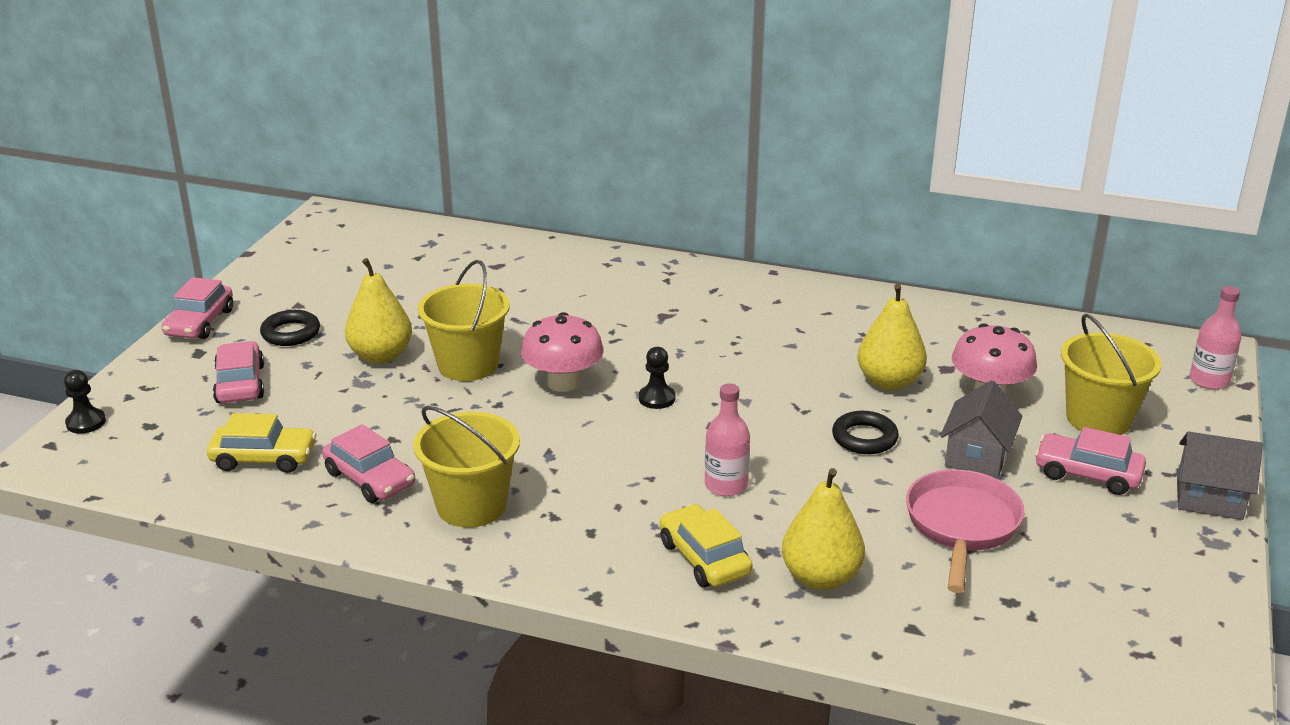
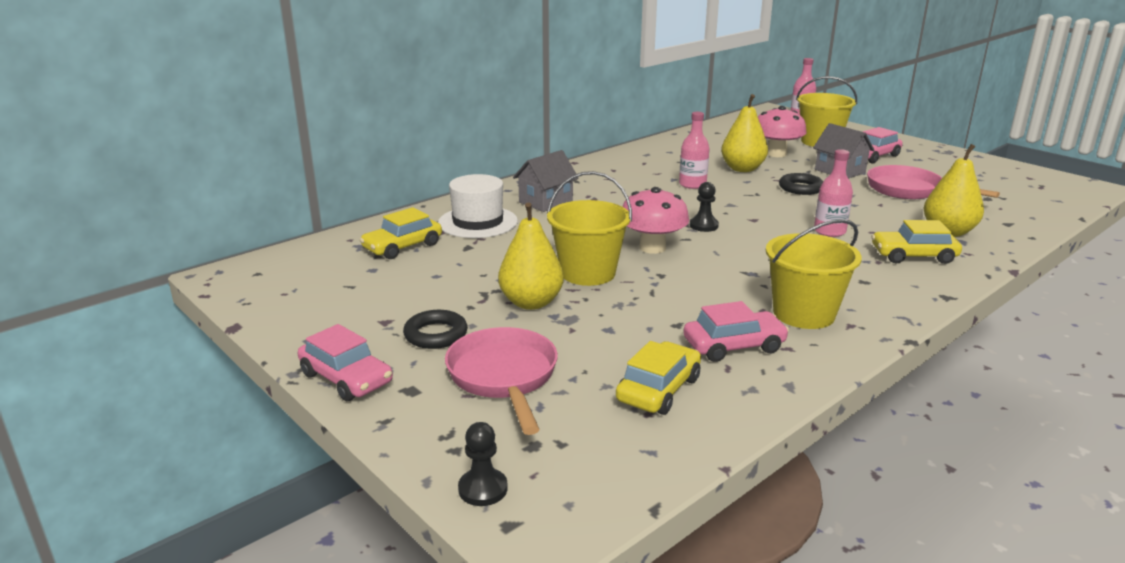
camera: 60 degrees left, 5 degrees down
(240, 384) = (504, 377): pink car -> pink pan
(446, 261) = (402, 247): none -> yellow car
(537, 275) = (478, 222): none -> white hat
(786, 361) = (692, 184): none -> pink bottle
(1209, 498) = (909, 143): grey house -> grey house (545, 202)

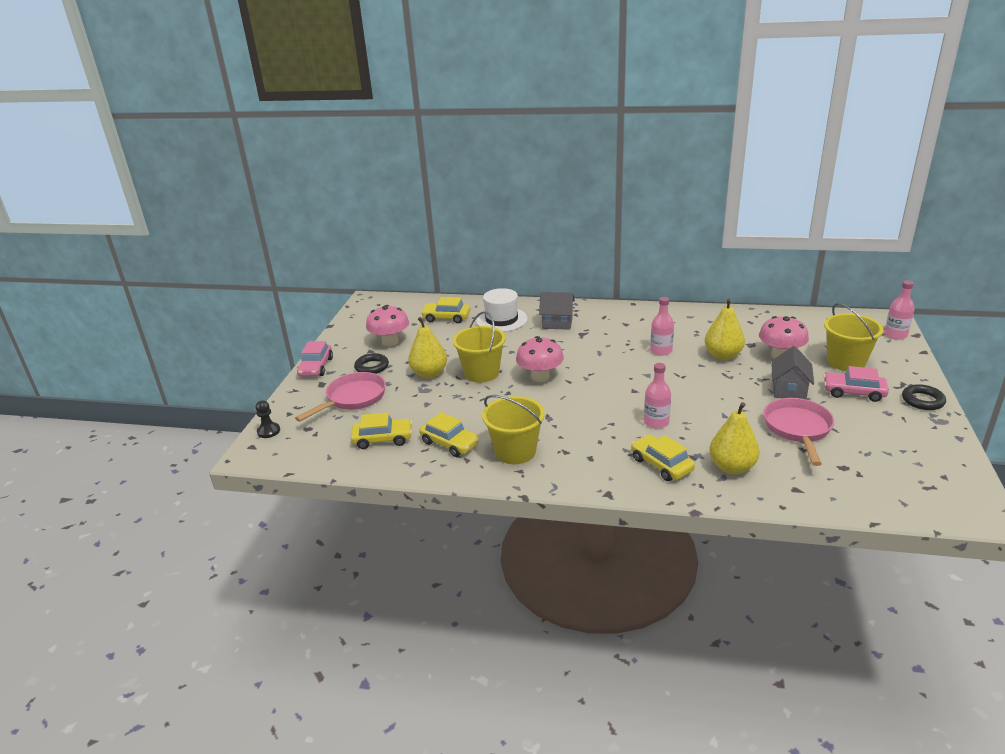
camera: 55 degrees right, 5 degrees up
(389, 300) = (390, 342): none -> pink mushroom
(703, 226) = (597, 379): black pawn -> none
(734, 346) = (450, 443): pink car -> yellow car
(800, 188) = (722, 387): black ring -> black ring (922, 400)

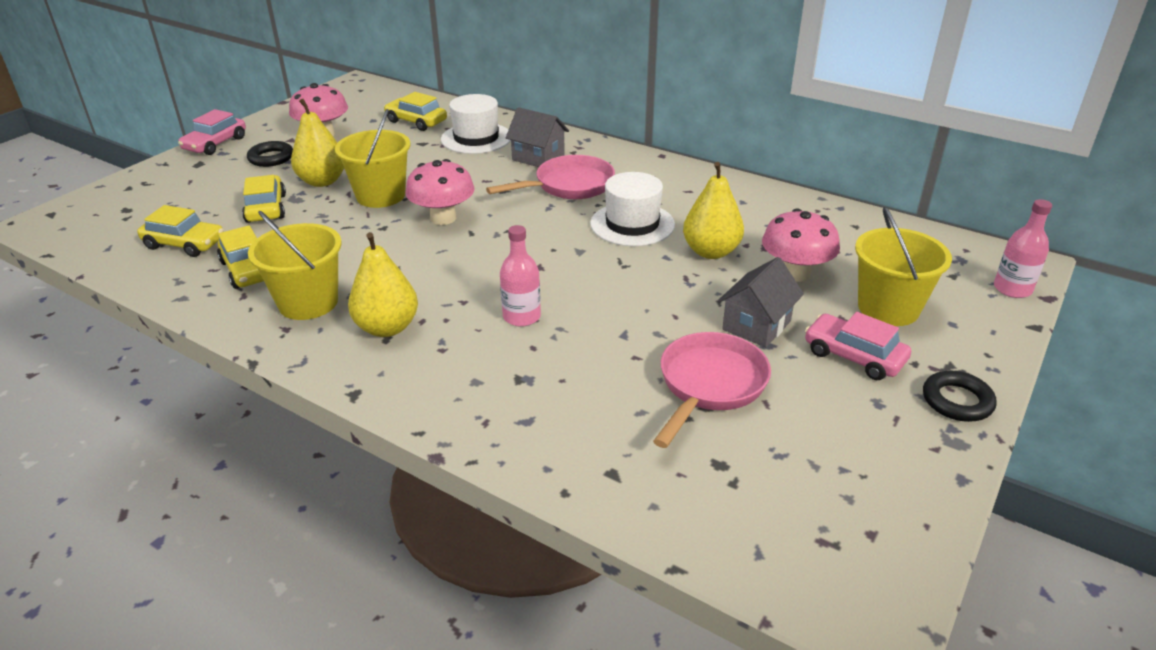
camera: 20 degrees right, 5 degrees up
(268, 431) = (86, 202): black pawn -> none
(353, 398) = (210, 189): pink pan -> pink pan (569, 186)
(661, 350) = (632, 224): pink bottle -> white hat
(661, 464) = (465, 376): yellow car -> yellow car (266, 208)
(732, 467) = (555, 410): yellow pear -> yellow pear (387, 328)

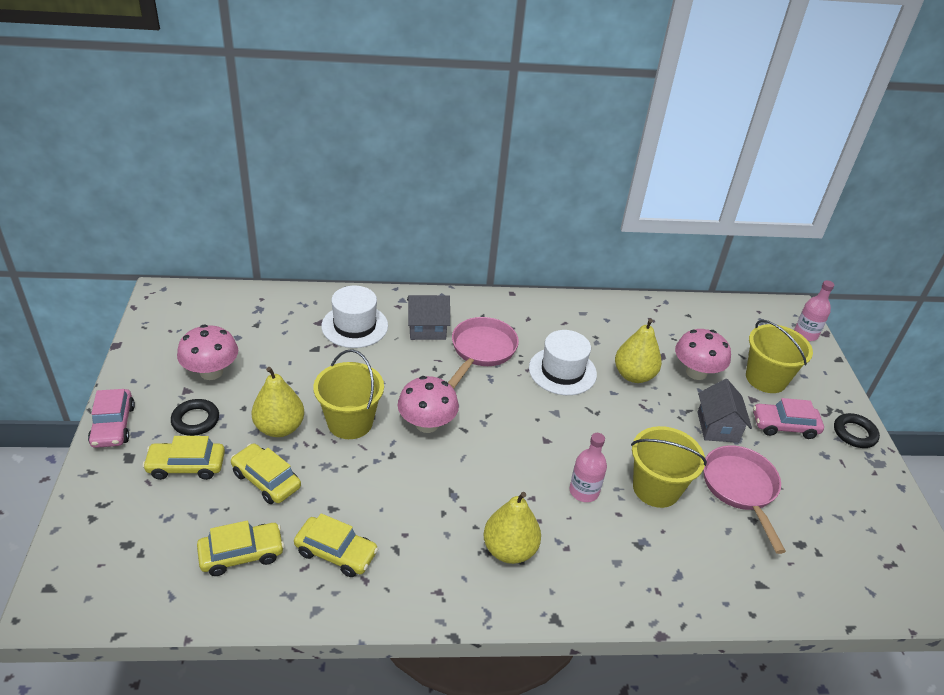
camera: 40 degrees left, 5 degrees up
(308, 302) = (425, 558): yellow bucket -> yellow bucket (656, 488)
(416, 121) = (280, 324): yellow car -> yellow car (186, 466)

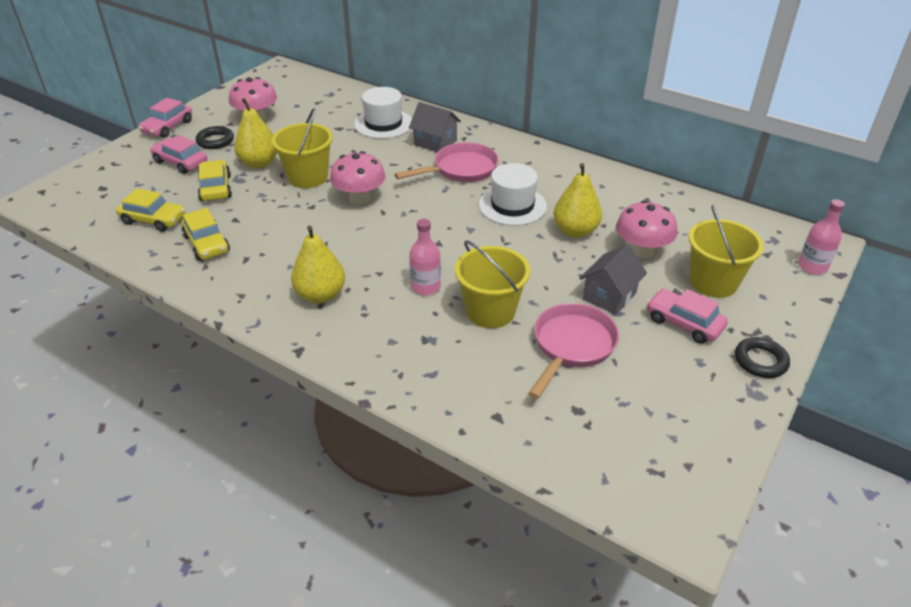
camera: 40 degrees right, 0 degrees up
(186, 466) = (180, 162): yellow car -> pink car

